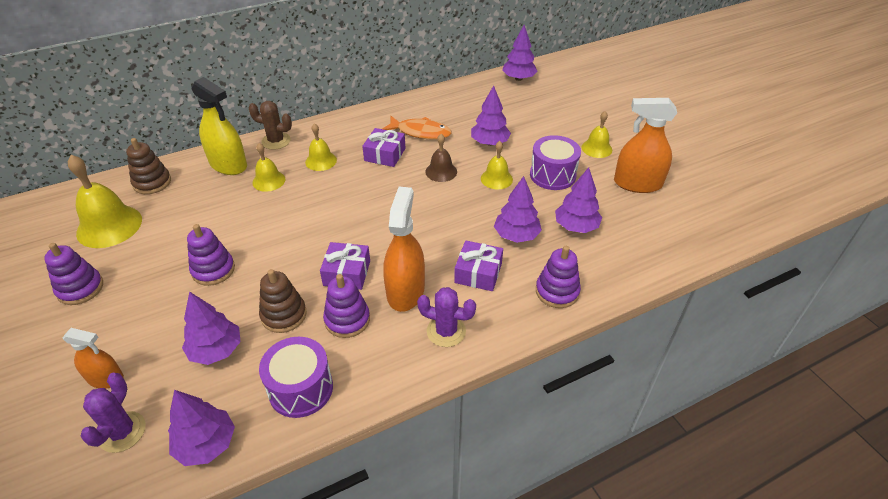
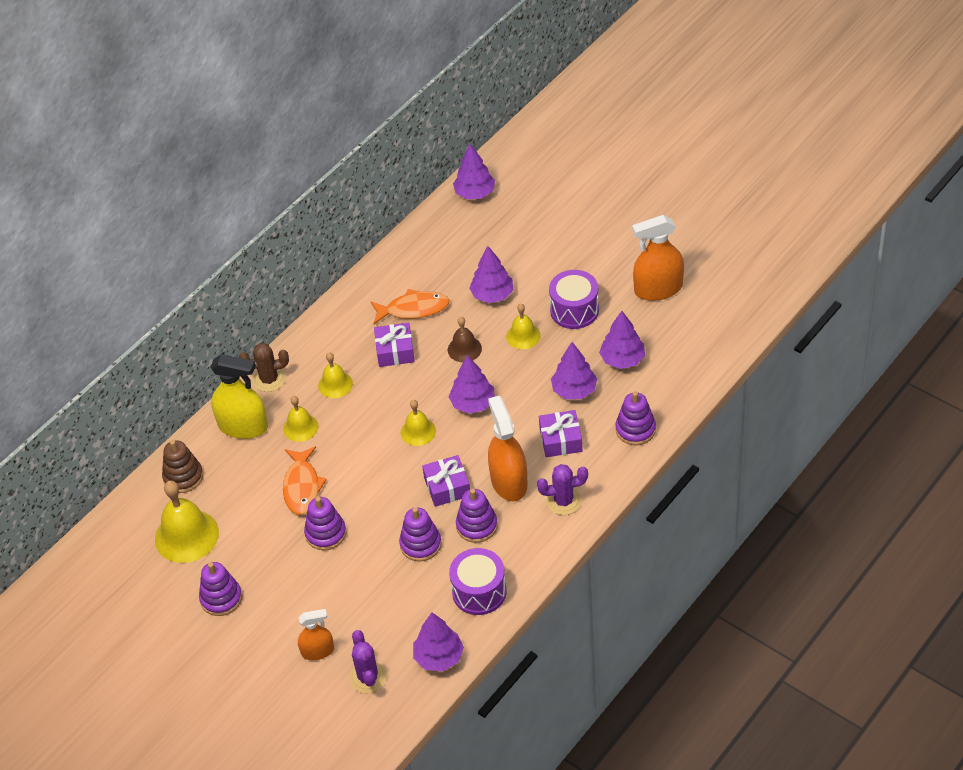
camera: 20 degrees left, 5 degrees up
(216, 350) = (388, 594): purple tree -> purple tree (473, 403)
(229, 224) = (302, 487): none -> orange fish
(283, 315) = (420, 544): brown stacking toy -> purple stacking toy
(596, 148) = (602, 260): yellow bell -> yellow bell (418, 431)

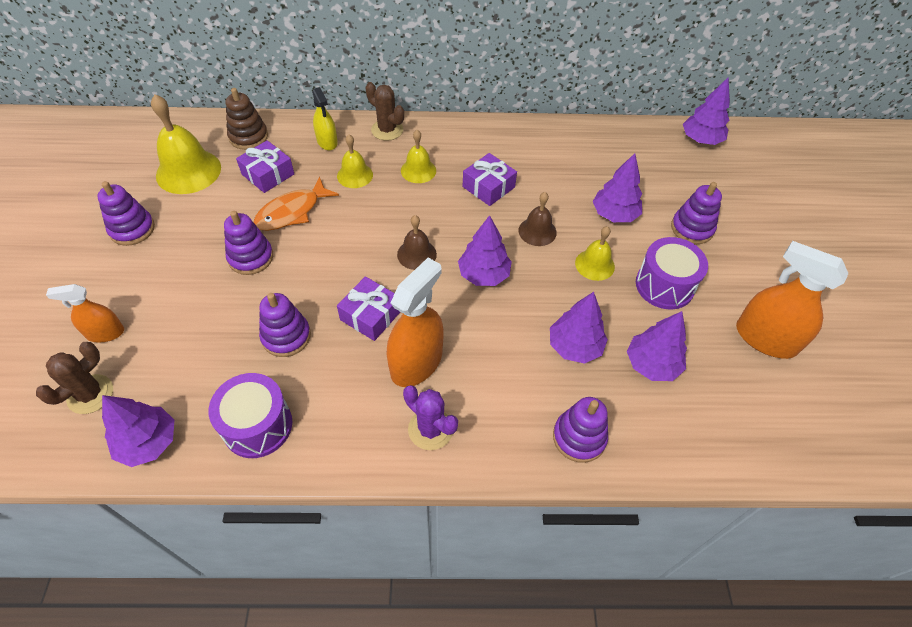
camera: 45 degrees right, 5 degrees up
(243, 426) = (327, 142): yellow spray bottle -> yellow spray bottle, size x0.59
(317, 651) = (105, 333): orange spray bottle -> orange spray bottle turned 135 degrees clockwise
(368, 677) = (90, 394): purple cactus -> brown cactus
(413, 309) = (543, 173): orange fish -> none
(418, 431) = (416, 254): yellow bell -> brown bell
(477, 526) = (341, 369): purple stacking toy -> purple stacking toy (692, 228)
(561, 440) = (505, 375): purple gift -> purple gift (268, 174)

